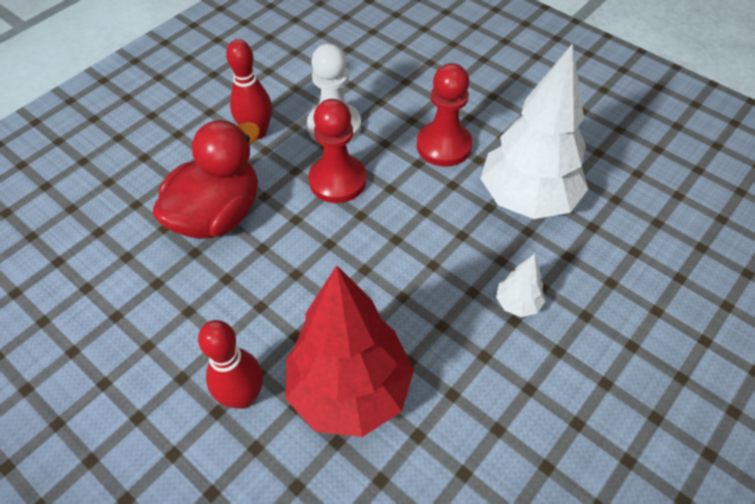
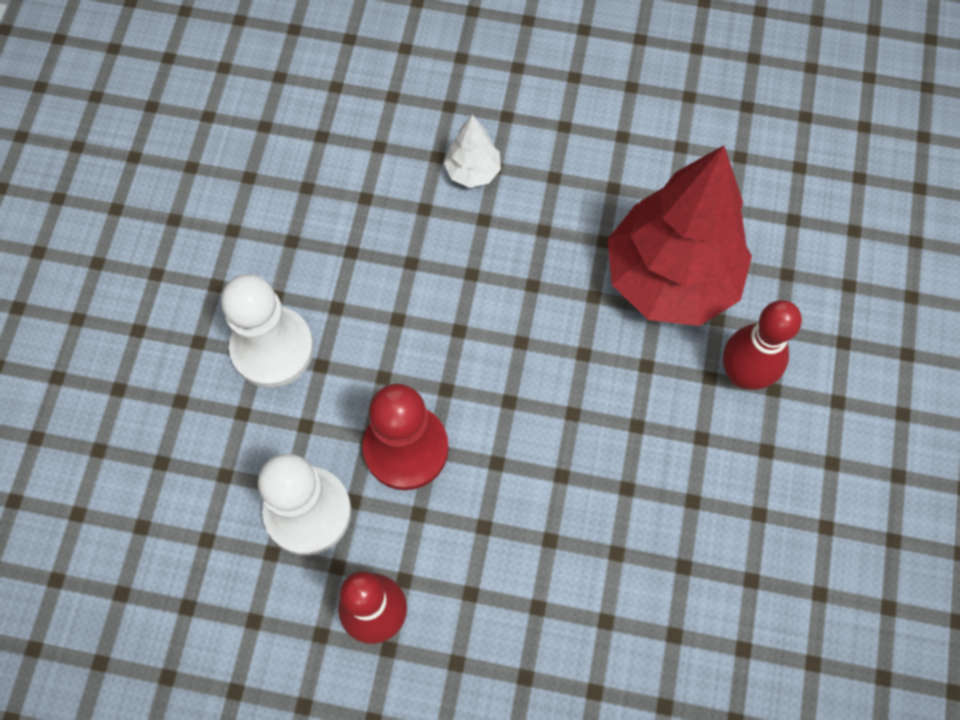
camera: 120 degrees left, 15 degrees up
(218, 215) = (547, 565): red duck -> none
(444, 146) = (272, 348): red pawn -> white pawn
(527, 199) = (316, 216): white tree -> none

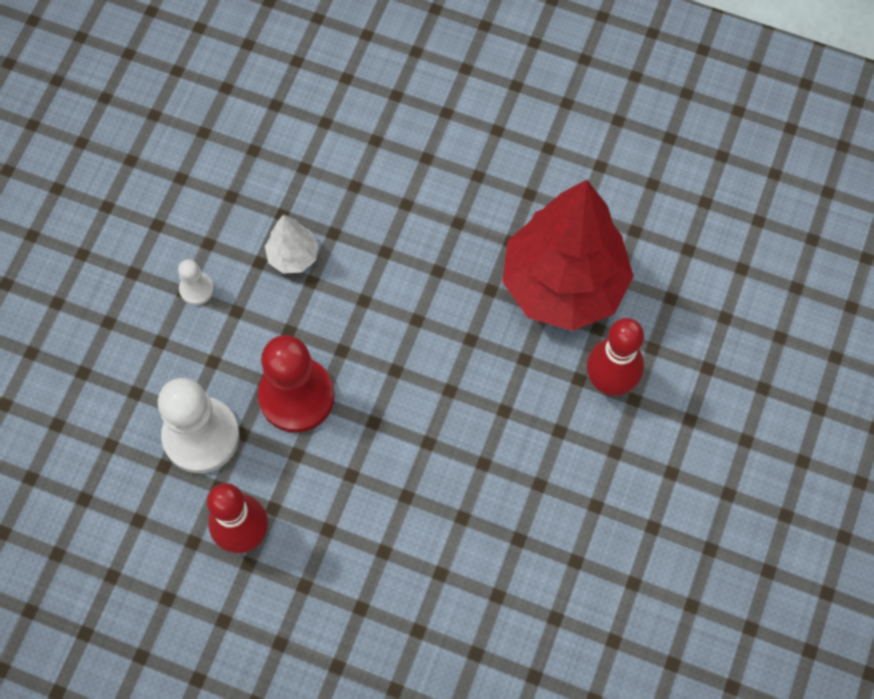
camera: 10 degrees right, 0 degrees up
(272, 348) = (196, 289): white pawn -> white pawn, size x0.46
(472, 171) = (405, 158): white tree -> white tree (293, 256)

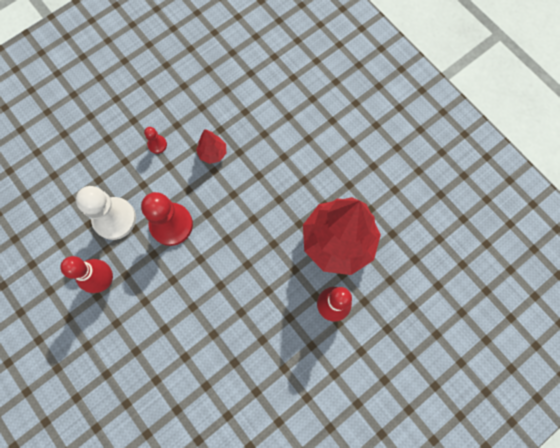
camera: 30 degrees right, 5 degrees up
(196, 289) = (157, 144): white pawn -> red pawn
(293, 256) = (213, 153): white tree -> red tree

